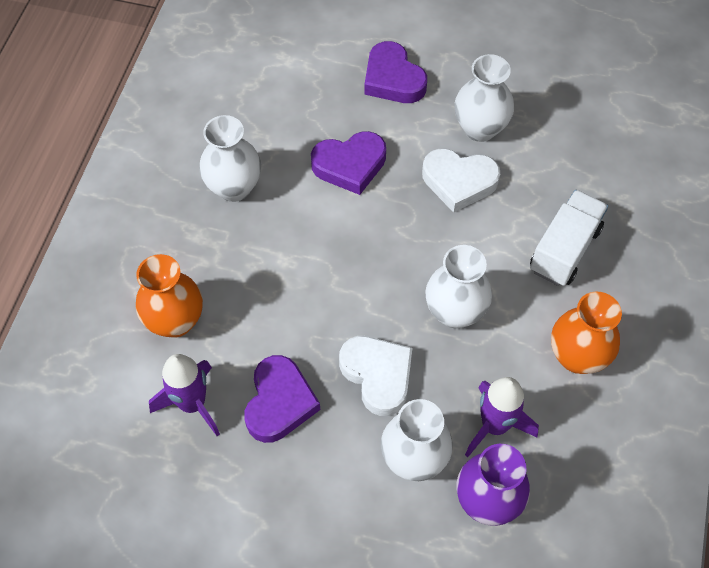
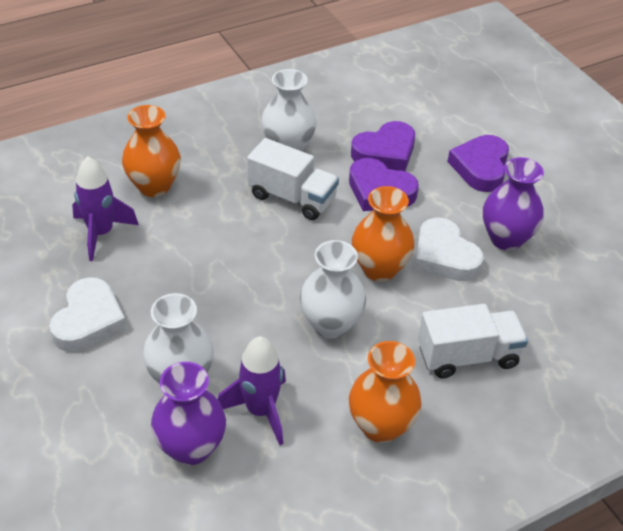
camera: 45 degrees right, 15 degrees down
(279, 402) = (148, 275): purple heart -> purple heart (385, 152)
(295, 230) = (292, 197): none -> white truck
(378, 375) = (227, 314): white heart -> white heart (88, 320)
(430, 234) = (379, 269): none -> orange vase
(480, 128) = (506, 239): white vase -> purple vase

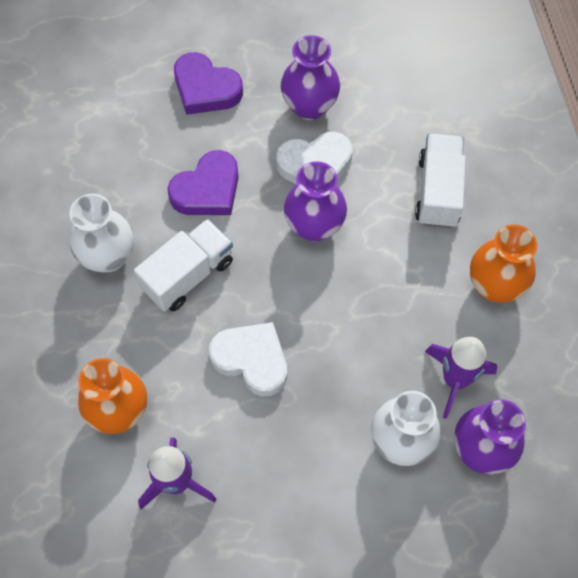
camera: 70 degrees left, 20 degrees up
(88, 320) = (302, 517): white heart -> white heart (251, 360)
(330, 324) = (371, 290): white vase -> none
(379, 269) = (314, 226): orange vase -> purple vase
(385, 152) = (151, 165): purple heart -> none

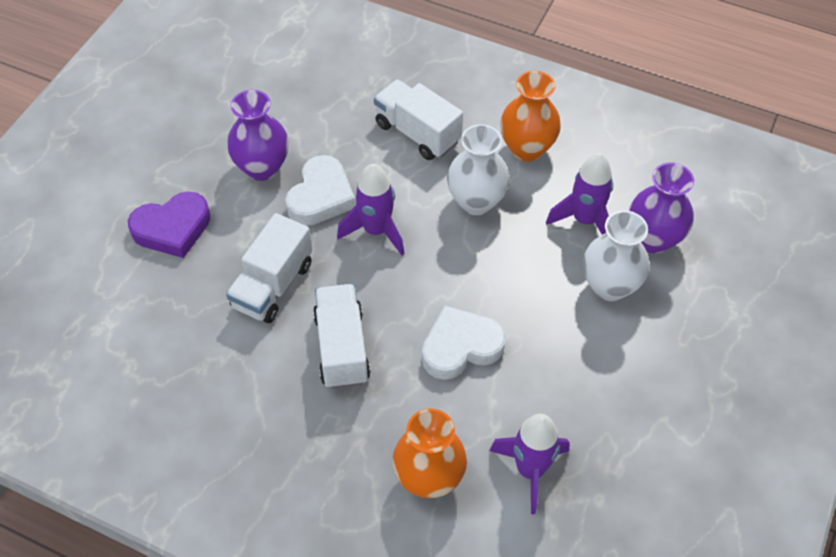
camera: 55 degrees left, 10 degrees down
(108, 256) = (269, 400): white vase -> white vase (476, 201)
(207, 190) = (273, 285): purple heart -> white truck
(314, 226) = (376, 231): purple vase -> purple rocket

